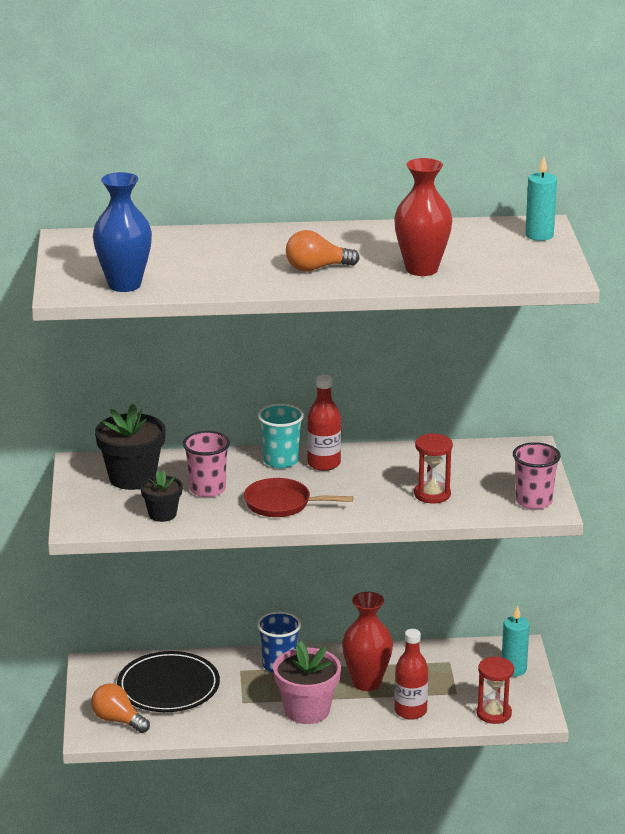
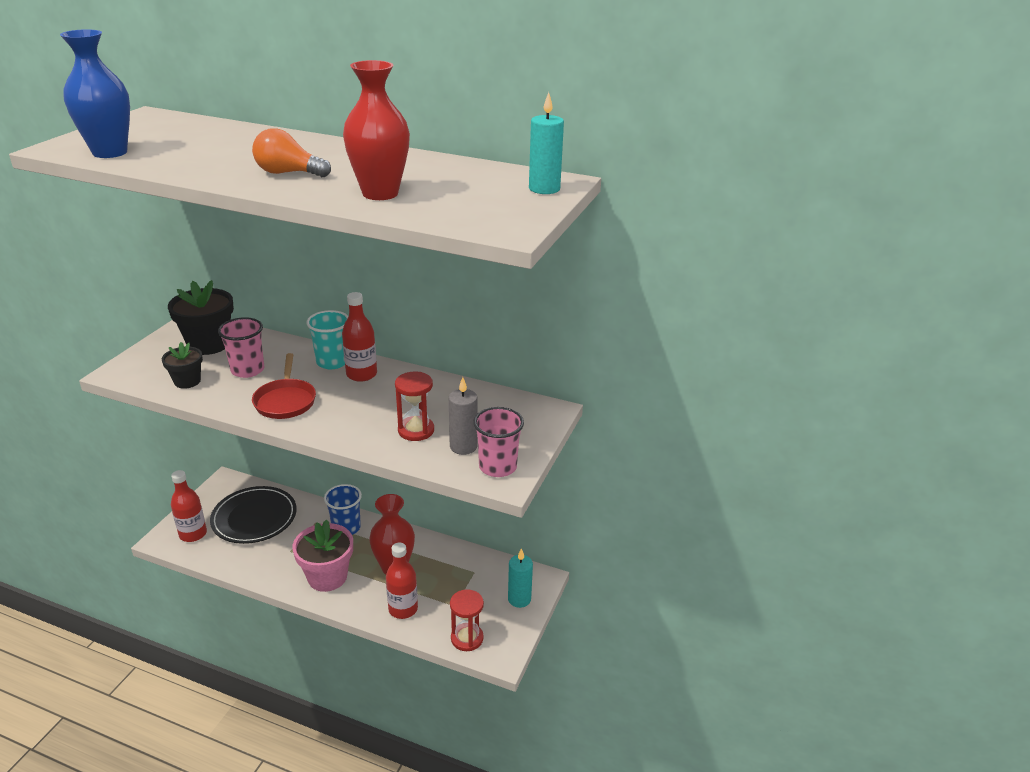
camera: 25 degrees right, 5 degrees up
(118, 720) = (193, 534): orange light bulb -> red bottle
(282, 504) = (285, 401): red pan -> red pan turned 135 degrees counterclockwise
(488, 495) = (463, 446): none -> grey candle

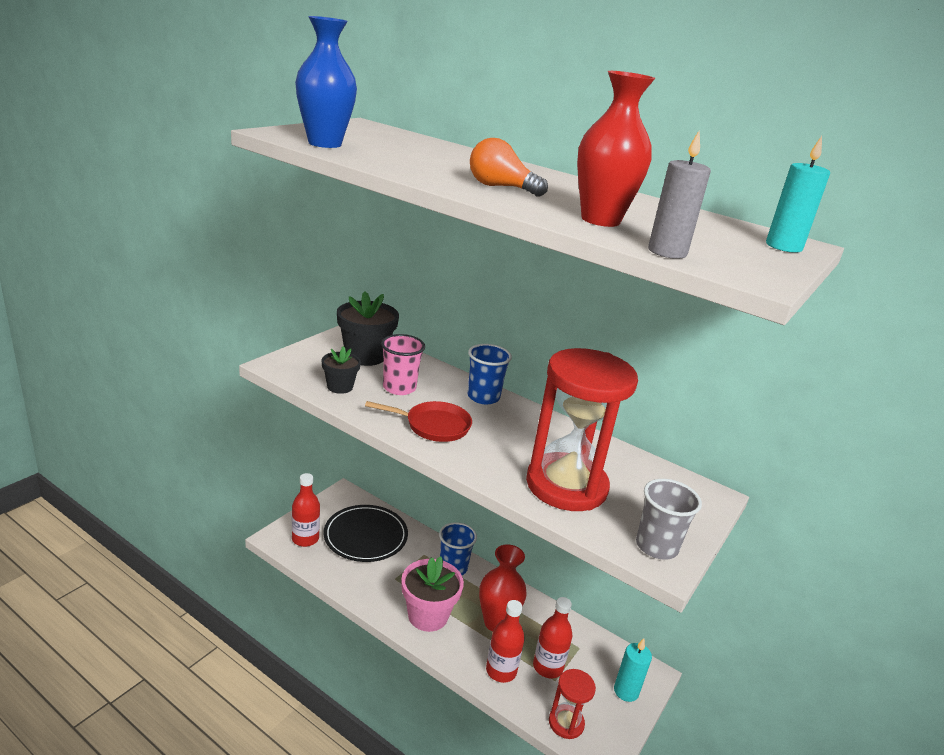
camera: 10 degrees right, 5 degrees down
(285, 401) = (433, 426): red pan -> red pan turned 90 degrees counterclockwise
(332, 362) = (483, 397): turquoise cup -> blue cup
(361, 374) = (512, 415): red bottle -> red bottle (547, 667)
(416, 430) = (566, 485): red hourglass -> red hourglass, size x2.09
(463, 446) = (618, 515): grey candle -> grey candle (667, 252)
(498, 467) = (656, 546): pink cup -> grey cup

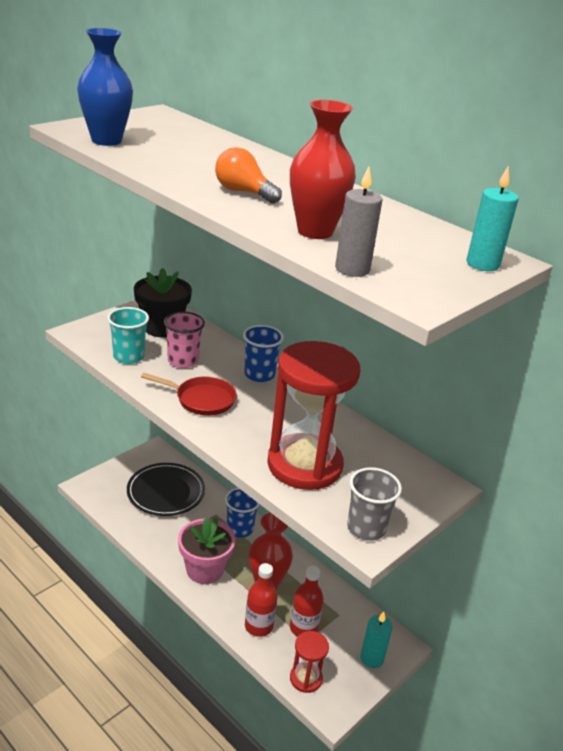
camera: 10 degrees right, 5 degrees up
(305, 539) = (110, 489): red bottle -> none
(340, 387) = (128, 356): black flower pot -> turquoise cup

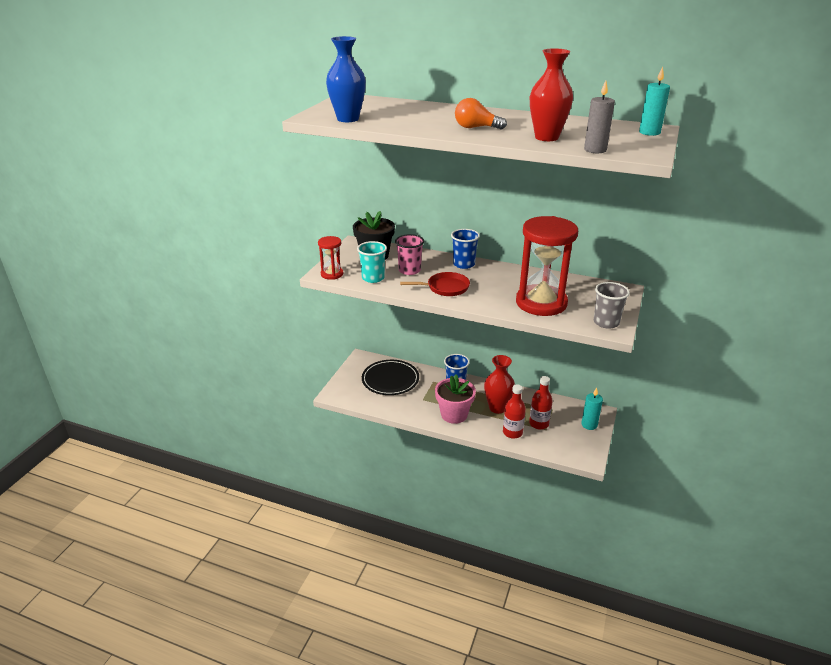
camera: 20 degrees left, 0 degrees up
(306, 678) = (562, 449): red hourglass -> red hourglass (332, 274)

